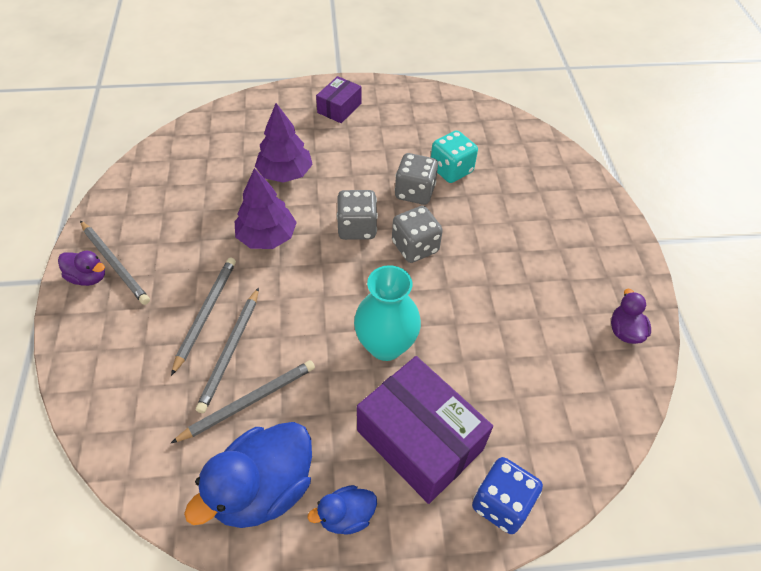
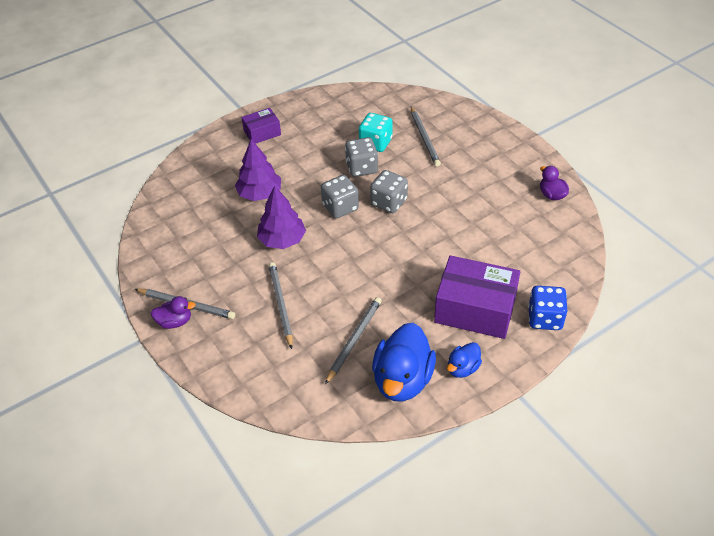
camera: 25 degrees left, 5 degrees down
(230, 351) = (317, 318): grey pencil -> grey pencil (424, 138)
(339, 108) = (262, 133): purple box -> purple box turned 60 degrees clockwise
(385, 345) = (415, 268): turquoise vase -> none

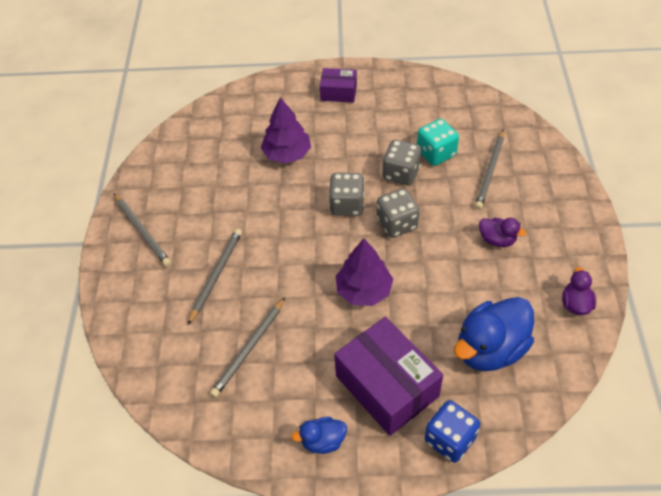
camera: 35 degrees right, 5 degrees up
(175, 322) = (121, 242): purple duck -> purple duck (497, 240)
(282, 240) = (269, 211): purple tree -> purple tree (364, 290)
(354, 340) = (249, 349): grey pencil -> grey pencil turned 150 degrees clockwise
(402, 380) = (258, 417): blue duck -> blue duck (490, 349)

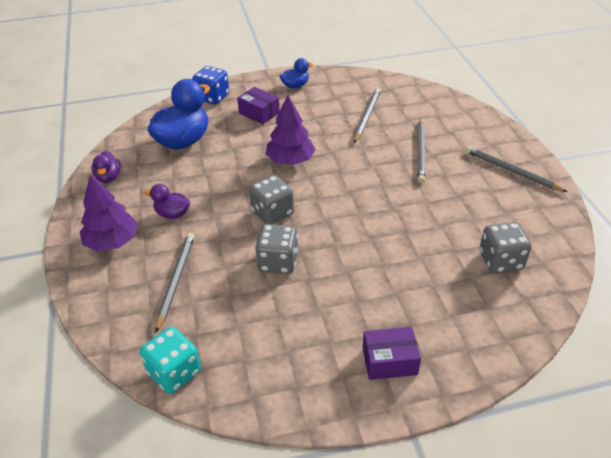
camera: 165 degrees right, 10 degrees down
(287, 154) = (415, 263): purple tree -> purple tree (112, 242)
(347, 205) = (327, 222): grey dice -> grey dice (500, 261)
(387, 386) = (259, 113): purple box -> purple box, size x0.53
(436, 153) = (240, 292): turquoise dice -> turquoise dice (174, 372)

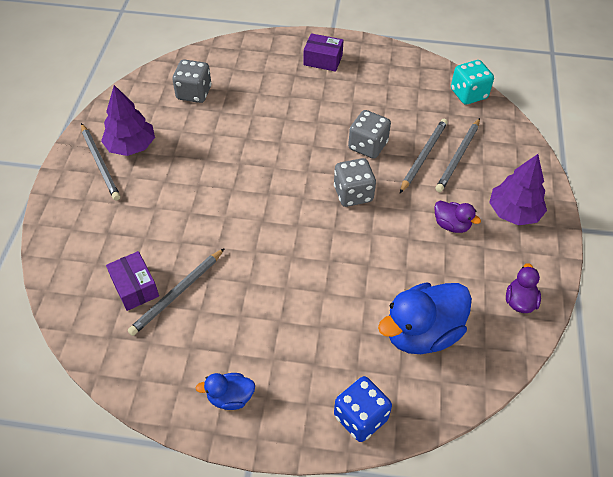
camera: 160 degrees left, 10 degrees up
(259, 113) = (307, 353): purple box -> purple box (135, 287)
(290, 160) = (305, 254): purple tree -> purple tree (131, 146)
(421, 151) = (162, 217): grey pencil -> grey pencil (423, 156)

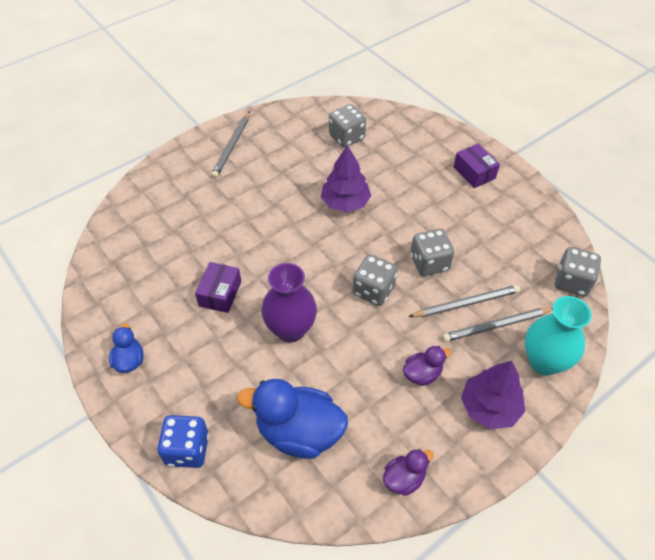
camera: 45 degrees right, 0 degrees up
(131, 146) = (263, 147): purple tree -> purple tree (345, 203)
(135, 287) = (160, 243): purple box -> purple box (220, 293)
(177, 293) = (178, 267): grey pencil -> none
(230, 397) = (129, 360): blue duck -> blue duck turned 45 degrees clockwise
(328, 268) = (290, 329): none -> purple vase
(451, 225) = (422, 374): purple duck -> purple duck turned 105 degrees counterclockwise
(468, 94) = (572, 282): turquoise dice -> grey dice
(510, 158) = (544, 362): none -> turquoise vase

